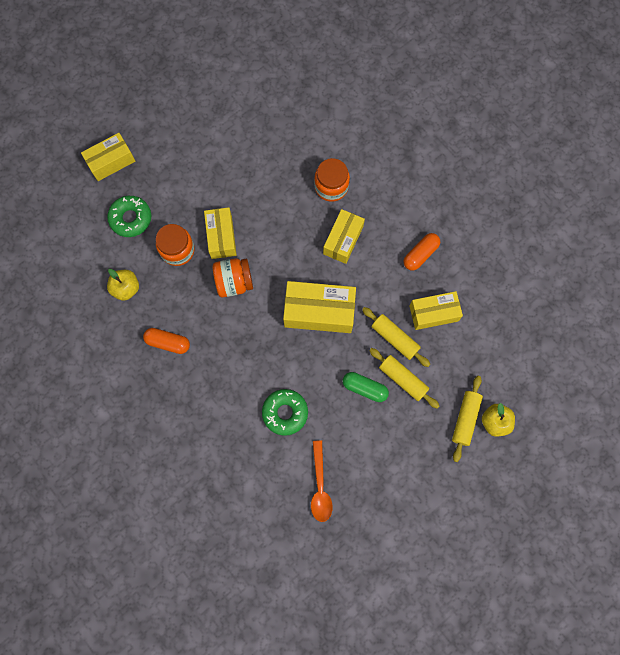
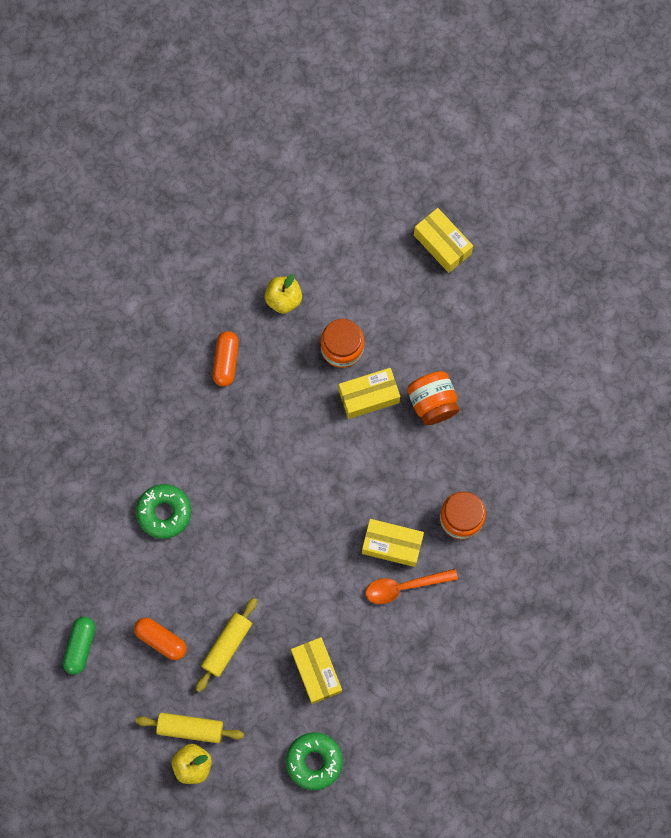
camera: 80 degrees right, 0 degrees up
(131, 218) = (372, 284): green donut -> green donut (314, 761)
(234, 282) = (313, 423): orange jar -> orange jar (432, 403)
(319, 311) = (294, 531): yellow box -> none
(320, 486) = (85, 568): orange spoon -> orange spoon (404, 586)
(364, 388) = (208, 601): green capsule -> green capsule (80, 646)
(394, 338) = (276, 628): yellow rolling pin -> none
(420, 254) = (391, 644): orange capsule -> orange capsule (161, 640)

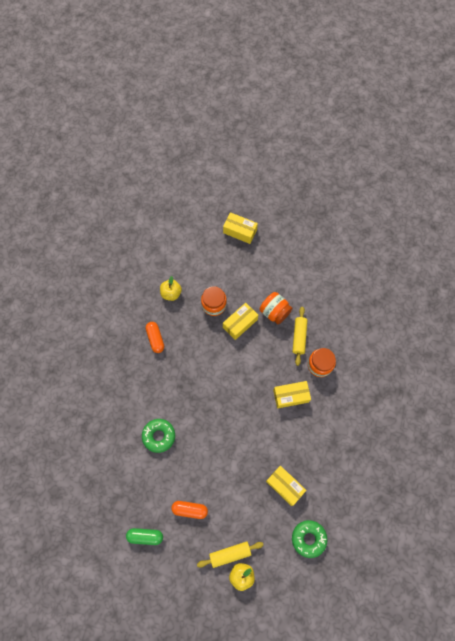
camera: 25 degrees left, 5 degrees down
(80, 646) = (145, 536): green capsule -> green capsule turned 75 degrees counterclockwise
(227, 645) = (228, 495): yellow rolling pin -> yellow rolling pin (299, 337)
(404, 586) = (308, 415): orange spoon -> none

